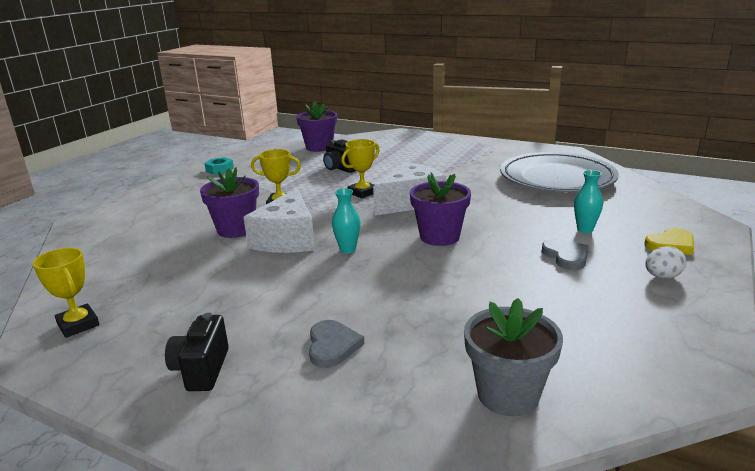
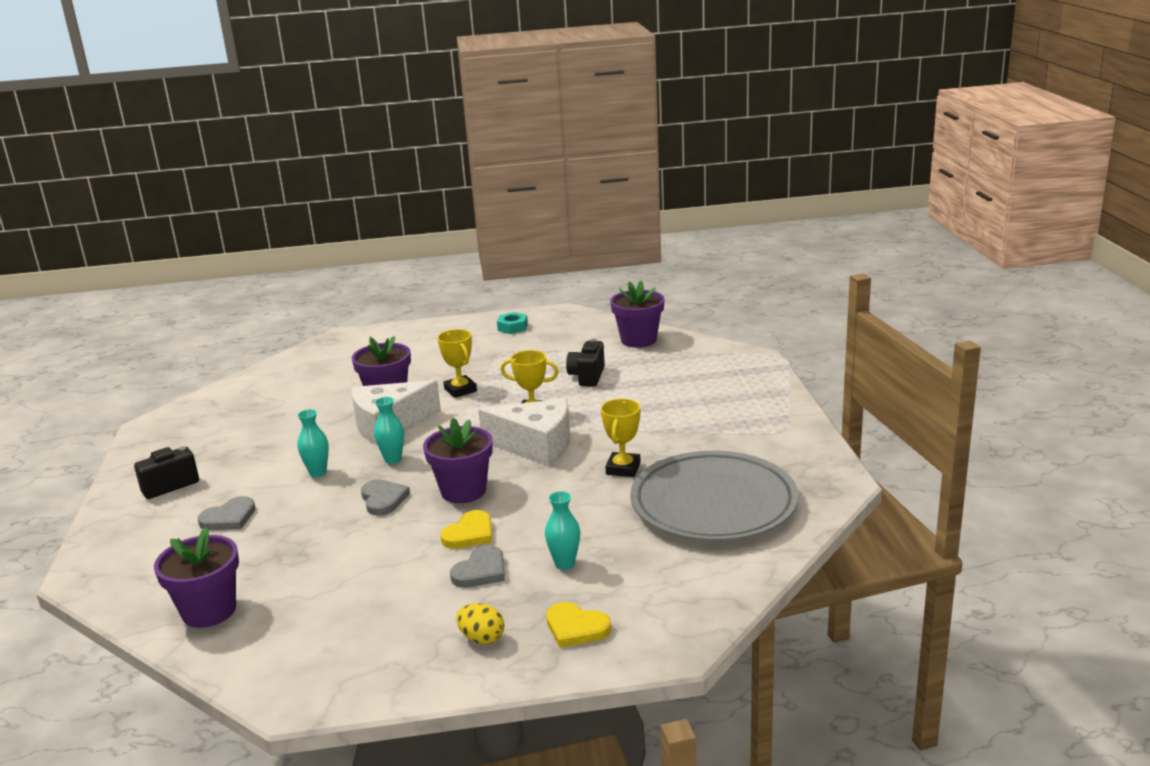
camera: 55 degrees right, 0 degrees up
(78, 324) = (194, 419): yellow trophy -> yellow trophy (623, 468)
(316, 284) = (318, 473): none -> turquoise vase
(408, 267) = (383, 499): none -> grey heart
(507, 248) = (469, 533): none -> yellow heart
(508, 394) = (209, 611): grey flower pot -> purple flower pot
(662, 276) = (482, 638): white egg -> yellow egg

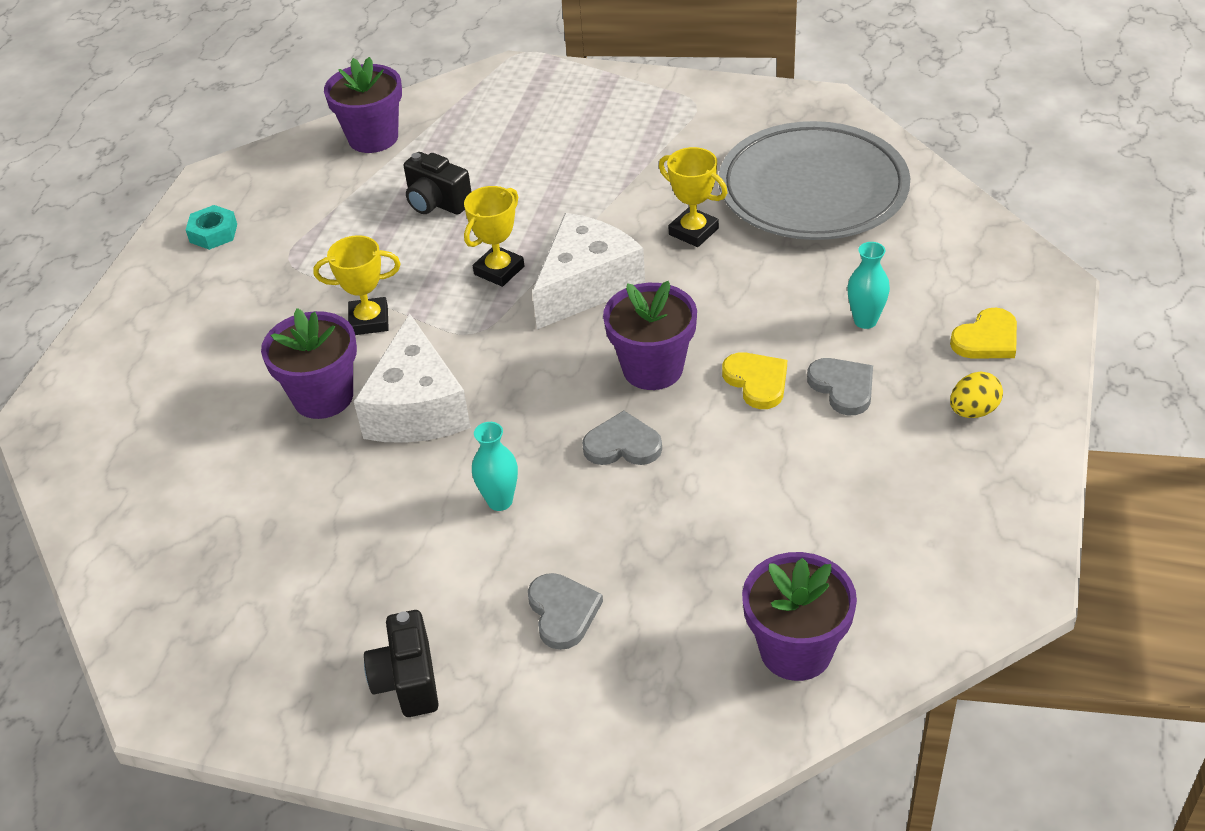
camera: 65 degrees left, 20 degrees up
(393, 459) = (521, 419): turquoise vase -> none

